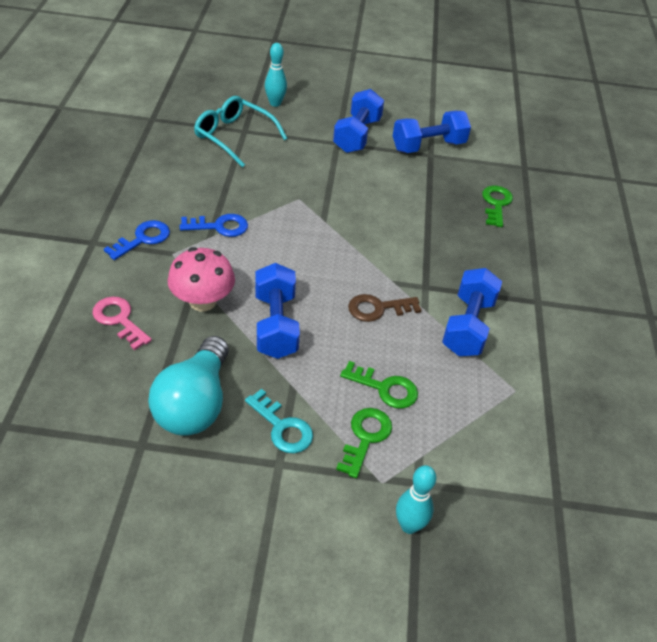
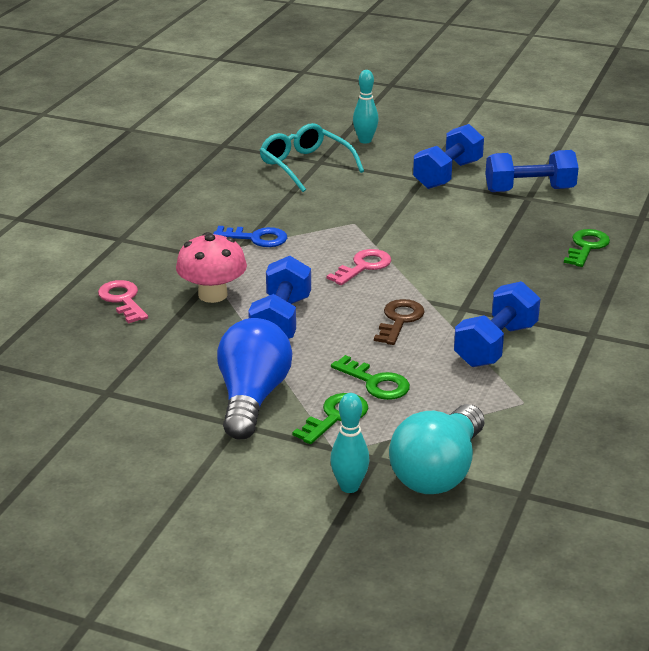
camera: 20 degrees right, 15 degrees down
(143, 239) = (172, 241): blue key -> none
(194, 404) = (171, 370): turquoise light bulb -> turquoise light bulb (438, 472)
(282, 427) = (252, 398): turquoise key -> blue light bulb
(325, 249) = (363, 266): none -> pink key
(378, 308) = (399, 320): brown key -> brown key turned 105 degrees clockwise

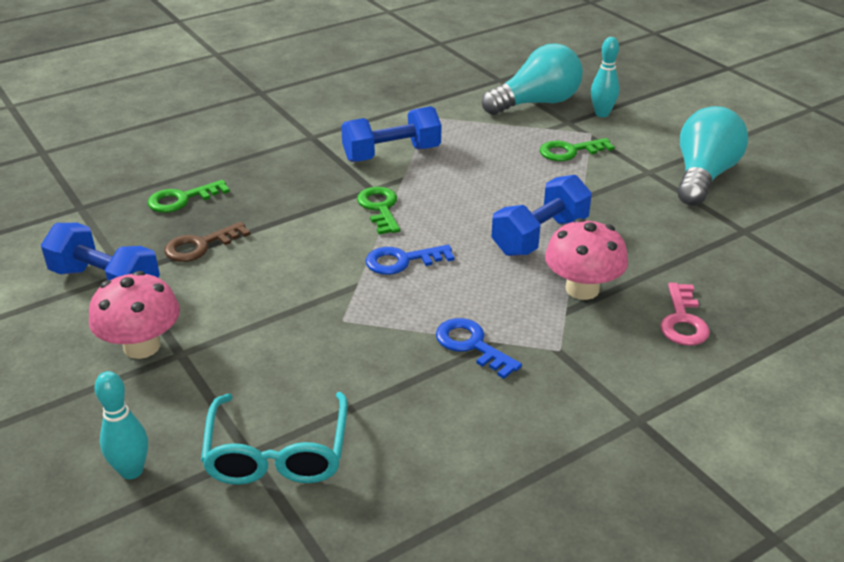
camera: 145 degrees left, 5 degrees up
(176, 440) = (703, 176): none -> turquoise light bulb
(252, 398) = (622, 184): blue light bulb -> none
(363, 266) = (402, 261): pink key -> blue key
(375, 382) = (515, 162): green key -> green key (380, 208)
(399, 320) = (437, 199): brown key -> brown key (200, 246)
(447, 174) = (142, 346): blue dumbbell -> pink mushroom

